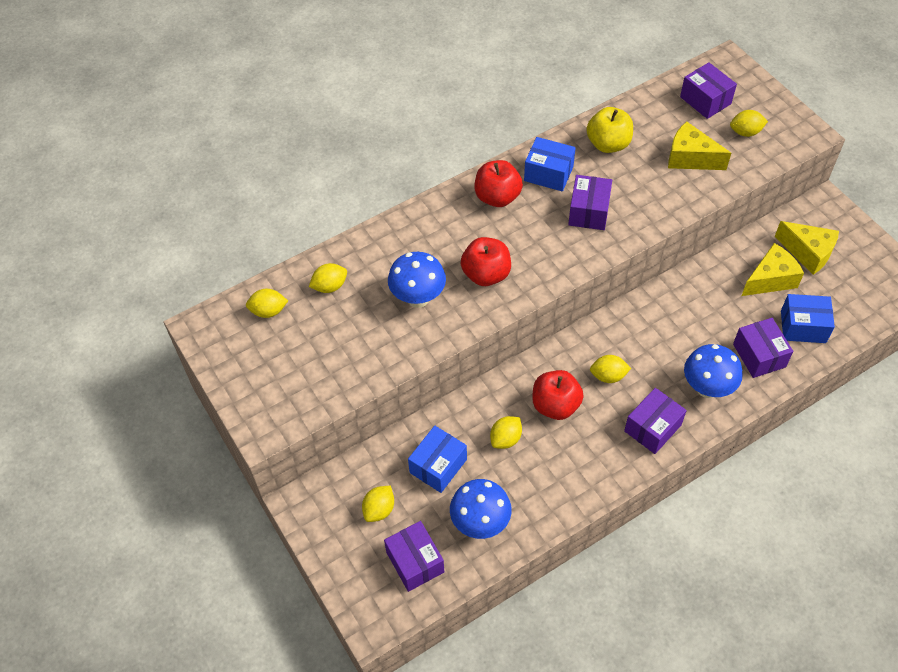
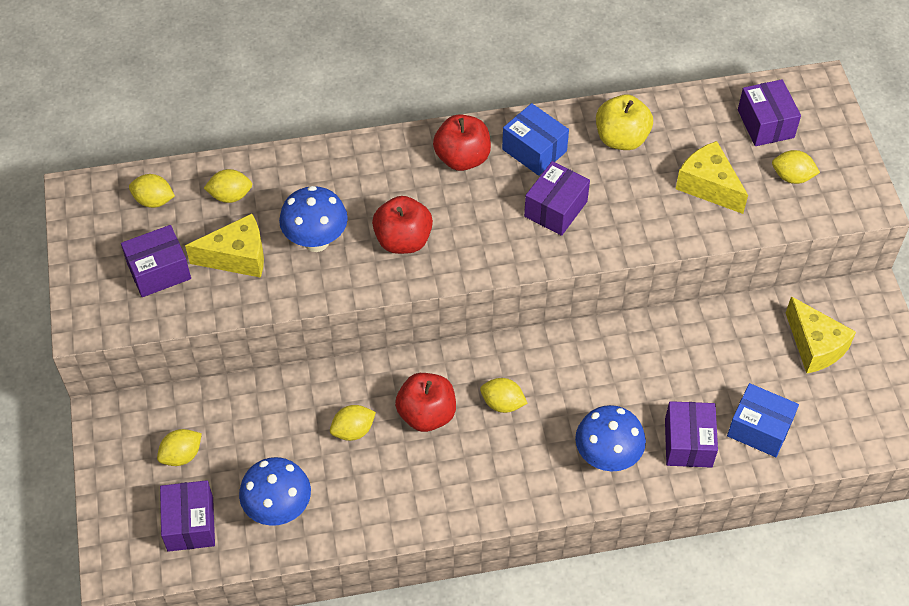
camera: 20 degrees right, 0 degrees up
(438, 466) = (266, 433): blue box -> none
(652, 428) = (521, 479): purple box -> purple box (159, 271)
(770, 279) = (751, 361): yellow cheese -> yellow cheese (237, 257)

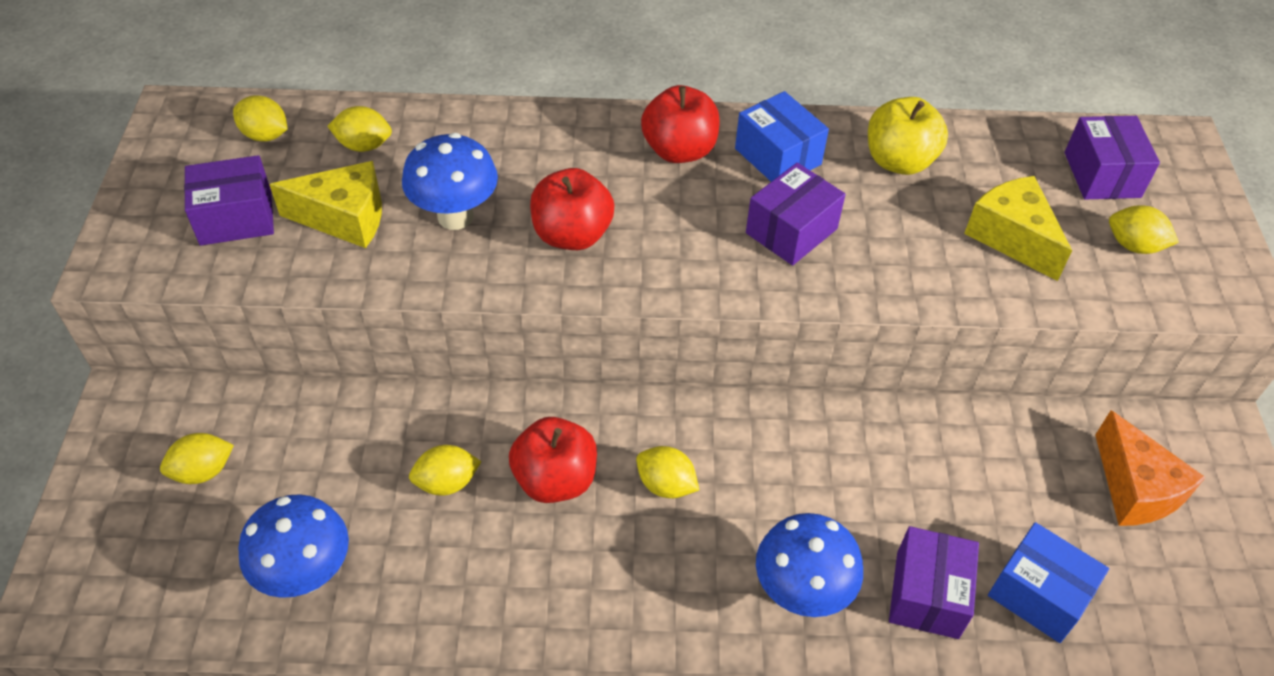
camera: 10 degrees right, 5 degrees down
(190, 524) = (177, 570): purple box -> none
(815, 346) = (1135, 489): yellow cheese -> orange cheese

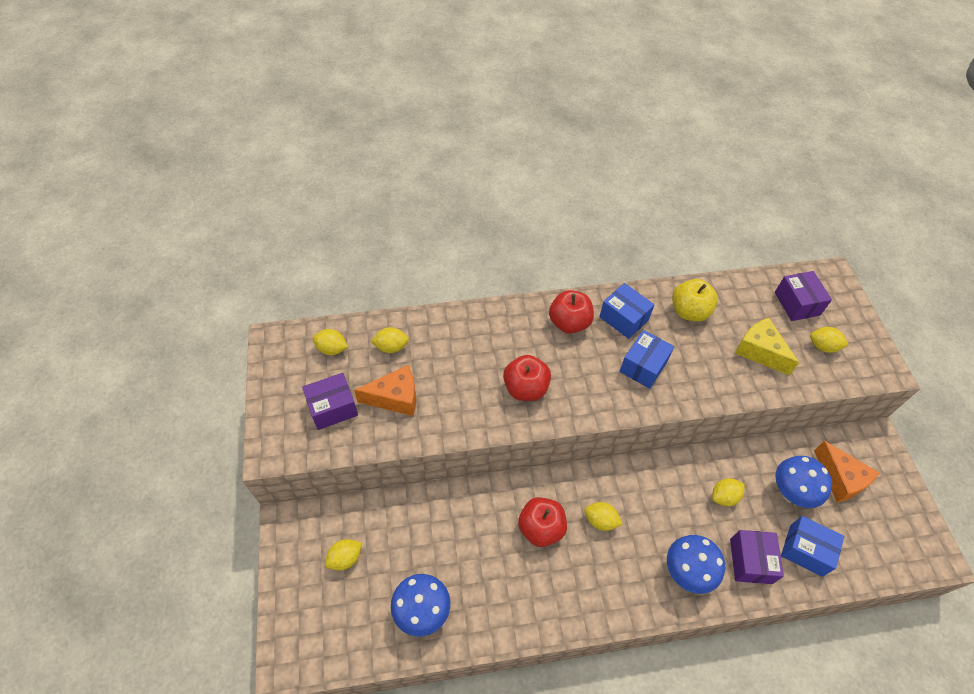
camera: 10 degrees left, 5 degrees up
(345, 218) = (395, 398): yellow cheese -> orange cheese
(447, 482) = (483, 541): yellow lemon -> yellow lemon (724, 497)
(455, 216) = (457, 387): blue mushroom -> blue mushroom (790, 493)
(791, 231) = (643, 366): purple box -> blue box

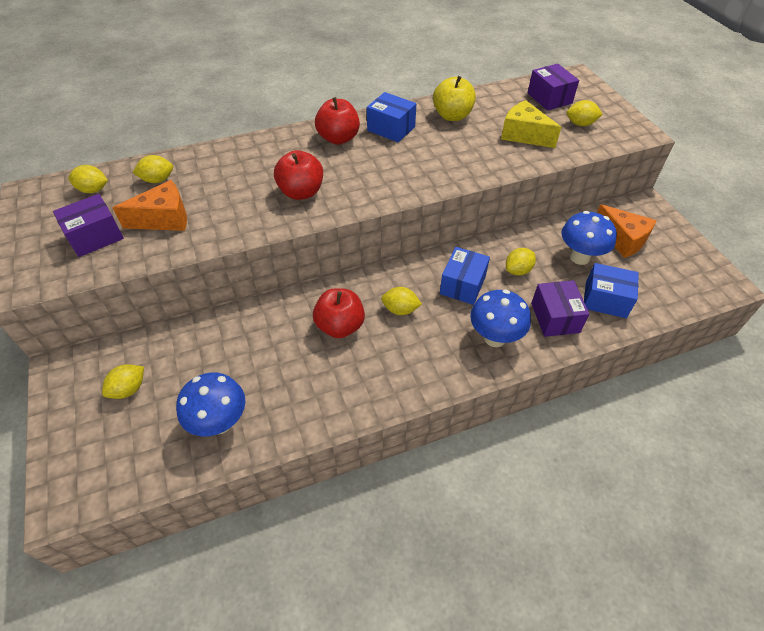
camera: 10 degrees left, 5 degrees down
(643, 366) = (416, 160): blue box -> blue box (462, 285)

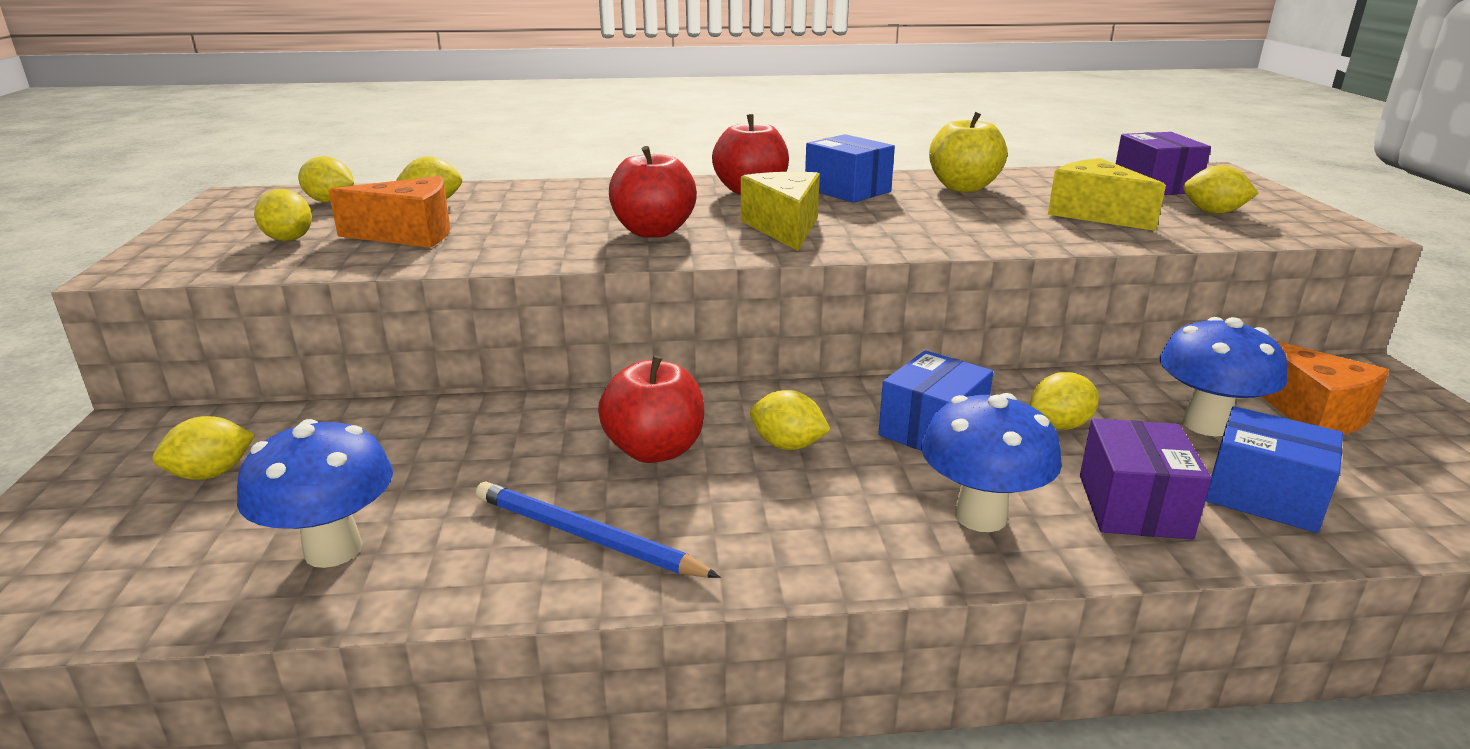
camera: 15 degrees right, 25 degrees down
(95, 237) = (289, 239): purple box -> yellow lemon
(331, 388) = (586, 537): none -> blue pencil
(370, 176) = (784, 228): none -> yellow cheese

